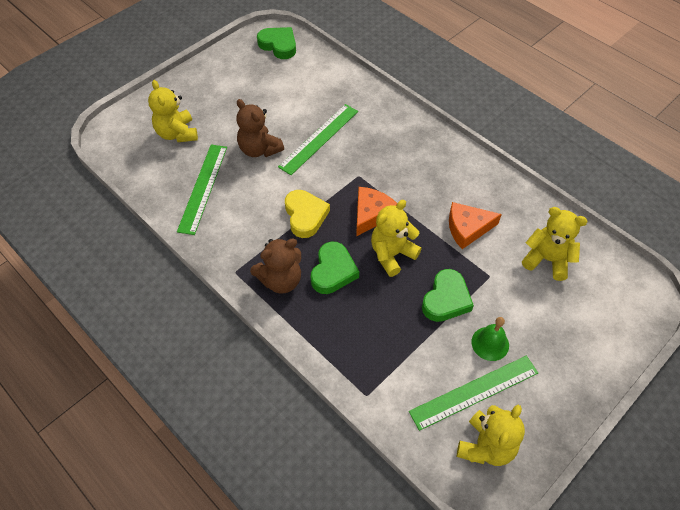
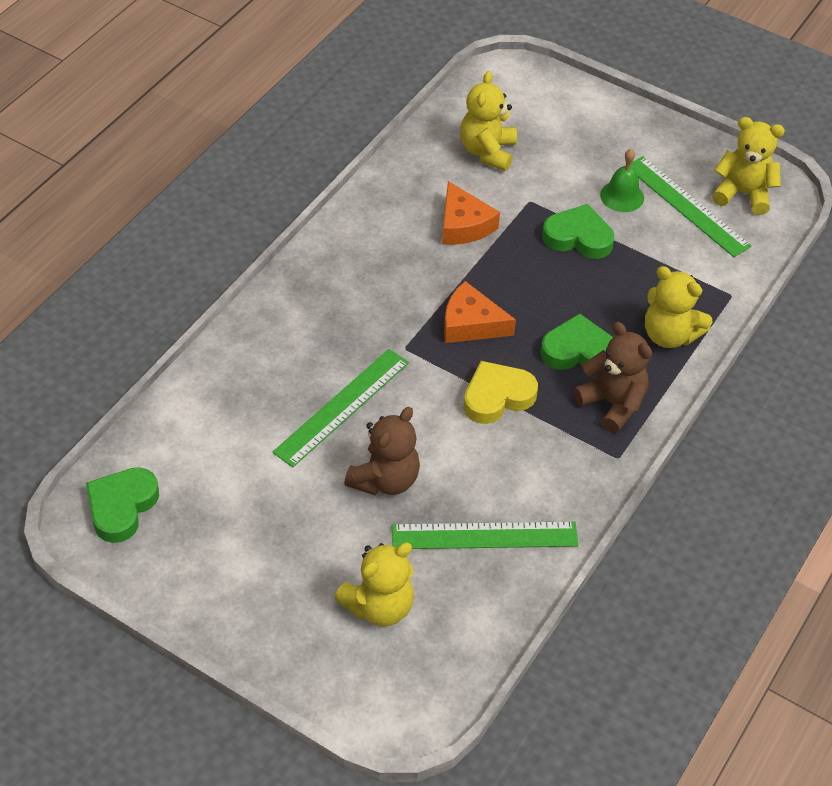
camera: 105 degrees left, 5 degrees down
(319, 138) = (342, 407): green ruler -> green ruler turned 75 degrees counterclockwise
(392, 254) = (530, 295): yellow teddy bear -> yellow teddy bear (669, 335)

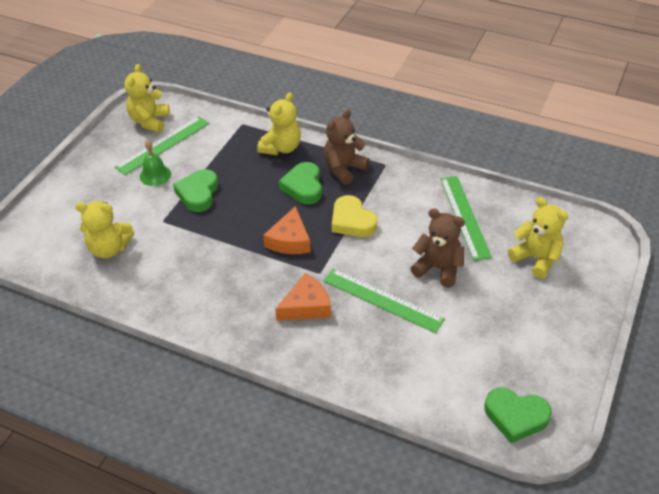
camera: 95 degrees left, 5 degrees down
(463, 225) = (191, 254): orange cheese -> orange cheese (306, 306)

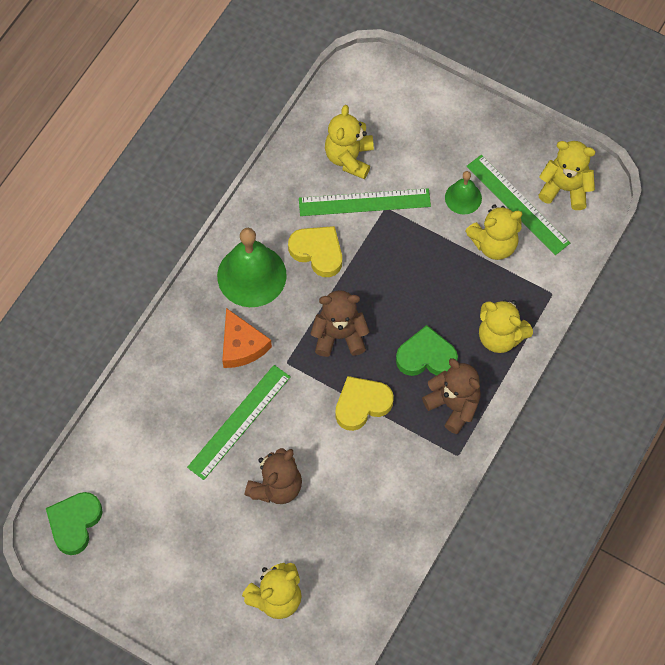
camera: 95 degrees right, 20 degrees up
(198, 193) = (426, 243): green heart -> none
(199, 155) = (494, 244): none -> yellow teddy bear
(207, 262) = (317, 252): none -> yellow heart
(232, 306) = (251, 275): none -> green bell
(289, 240) = (339, 335): orange cheese -> brown teddy bear
(464, 216) = (354, 532): green ruler -> green ruler (364, 202)

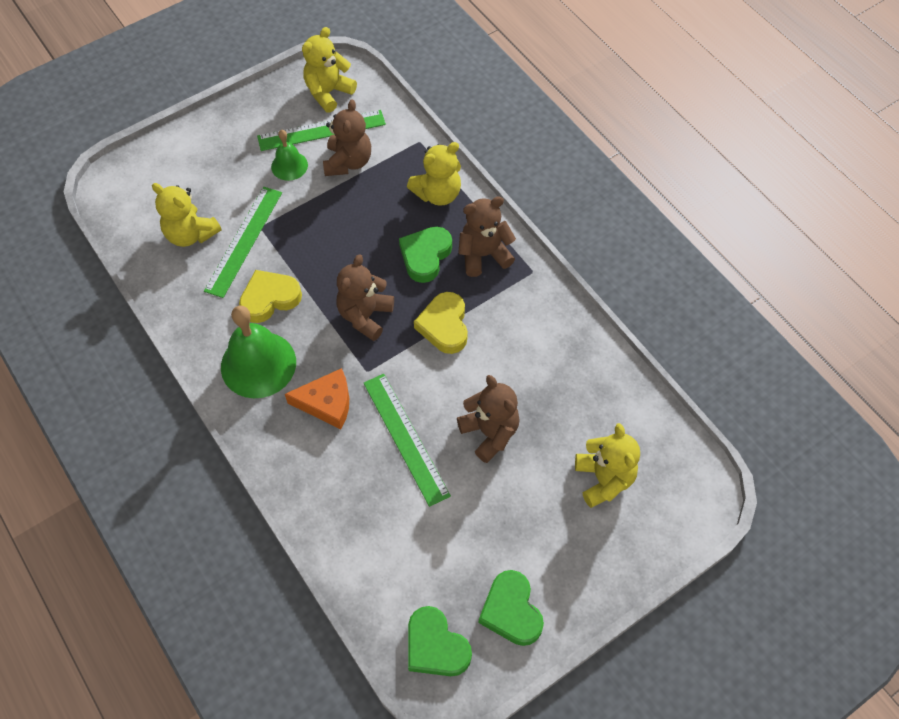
camera: 65 degrees left, 5 degrees down
(127, 569) = (511, 611): none -> green heart
(494, 244) = (348, 162): yellow teddy bear -> brown teddy bear

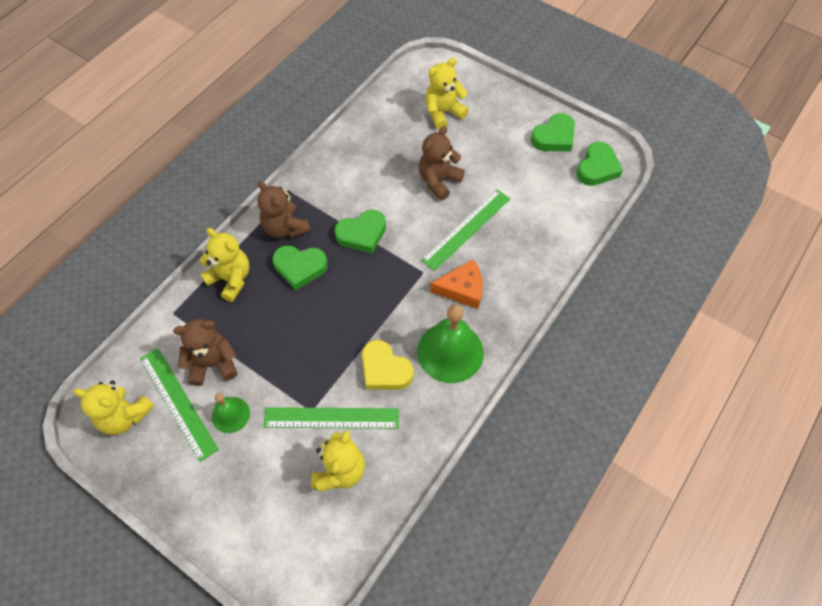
camera: 110 degrees left, 0 degrees up
(327, 403) = (462, 289): orange cheese -> orange cheese turned 105 degrees clockwise
(365, 316) = (374, 291): brown teddy bear -> none
(444, 326) = (362, 234): yellow heart -> green heart

